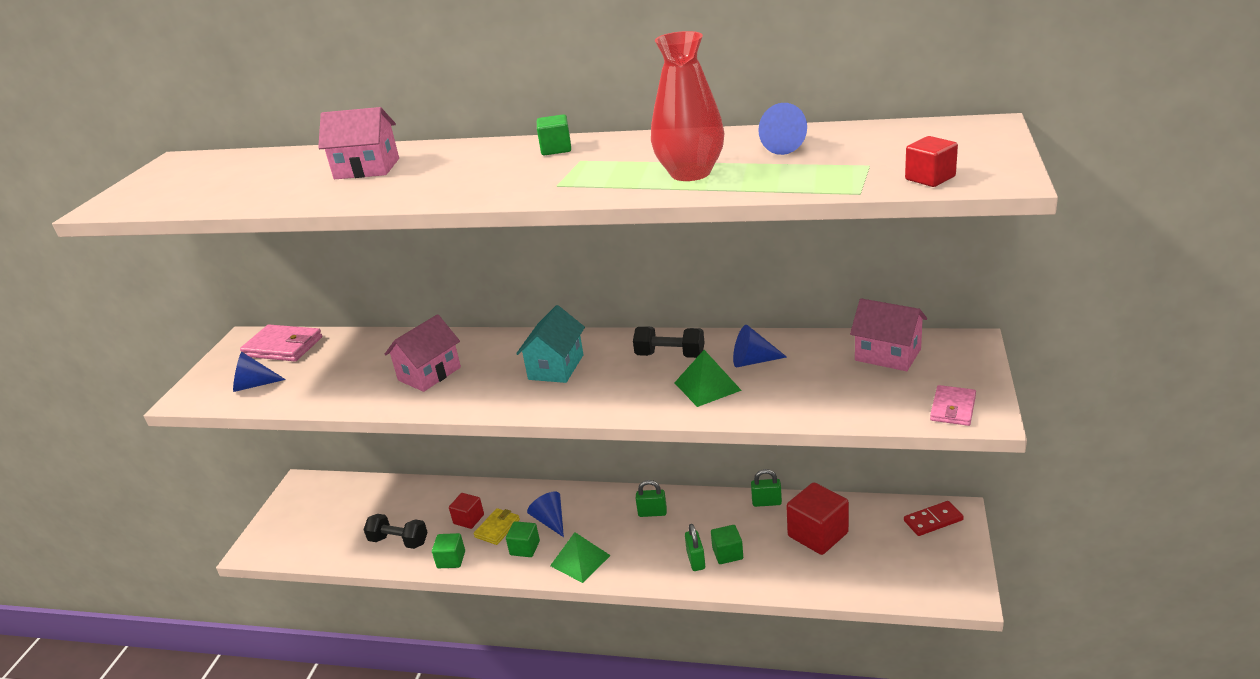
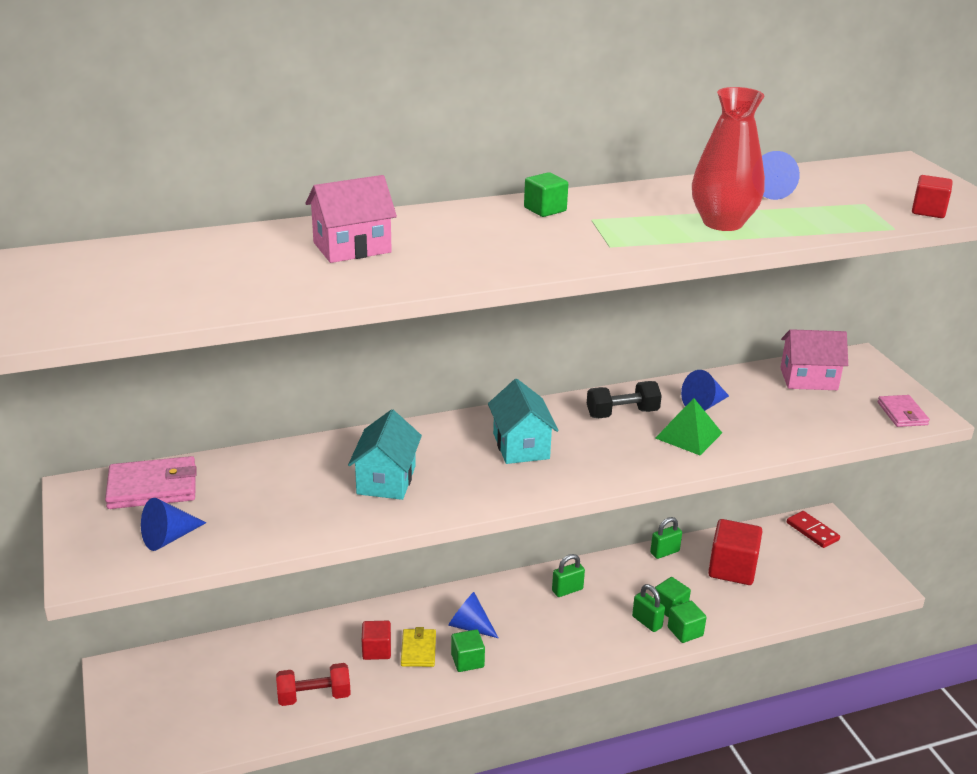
camera: 35 degrees left, 0 degrees up
(399, 541) = (314, 696): black dumbbell -> red dumbbell
(429, 374) = (386, 480): pink house -> turquoise house
(451, 559) = (396, 696): green cube -> green cube (685, 631)
(580, 560) = (536, 655): green pyramid -> none
(933, 520) = (812, 531): red domino -> red domino turned 75 degrees counterclockwise

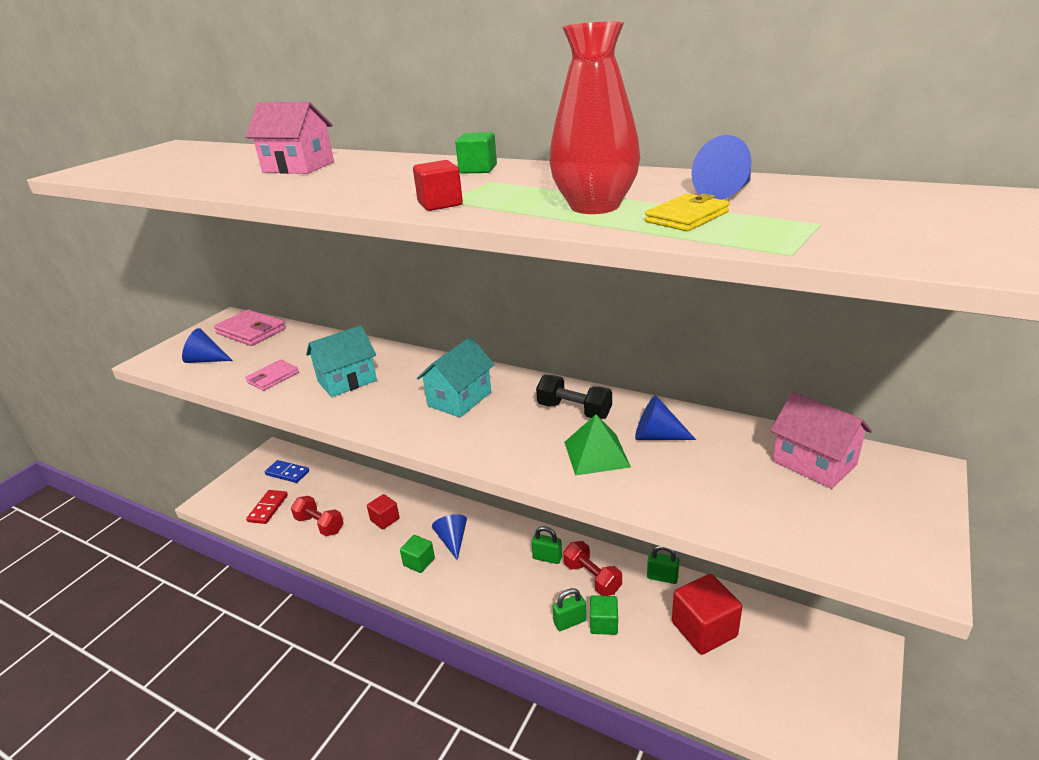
camera: 50 degrees right, 0 degrees up
(182, 678) = (287, 473): none -> blue domino
(418, 650) = (404, 535): yellow wallet -> yellow wallet (687, 217)
(620, 583) = (592, 578): none -> red dumbbell
(647, 622) = (570, 622): green padlock -> green padlock turned 60 degrees clockwise
(685, 631) = (588, 651): green cube -> none
(812, 531) = (838, 649): red domino -> red domino (268, 508)
(902, 414) = (878, 553): pink wallet -> pink wallet (273, 377)
(928, 211) = (901, 249): red cube -> red cube (440, 204)

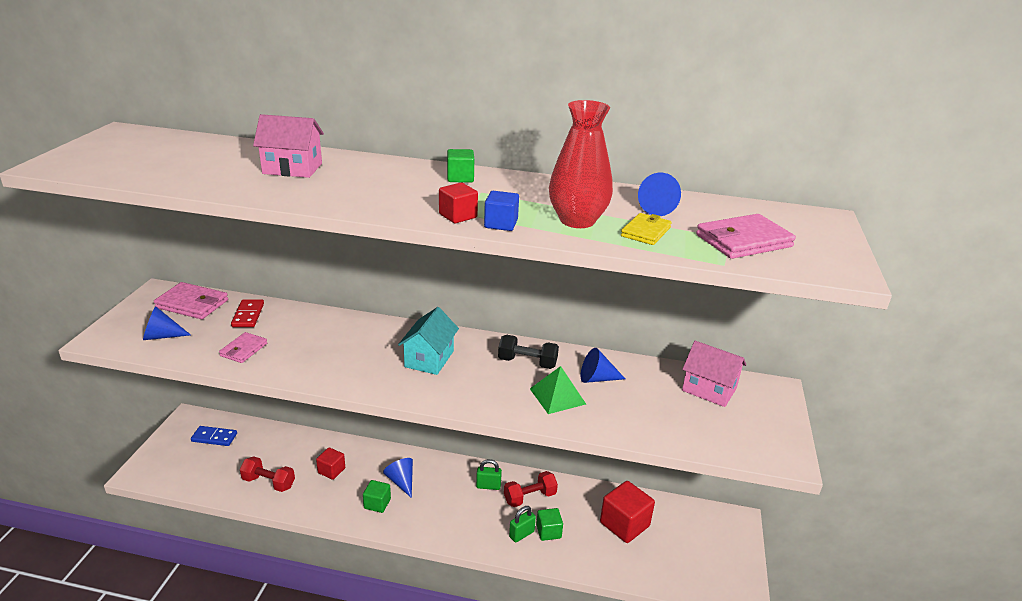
camera: 20 degrees left, 0 degrees up
(268, 508) = (208, 473): red domino -> red domino (248, 315)
(347, 381) = (319, 349): turquoise house -> none
(487, 211) = (501, 224): none -> blue cube
(592, 578) = (529, 497): red dumbbell -> red dumbbell turned 60 degrees counterclockwise
(662, 577) = (584, 489): green padlock -> none
(841, 226) = (743, 241): none -> pink wallet

